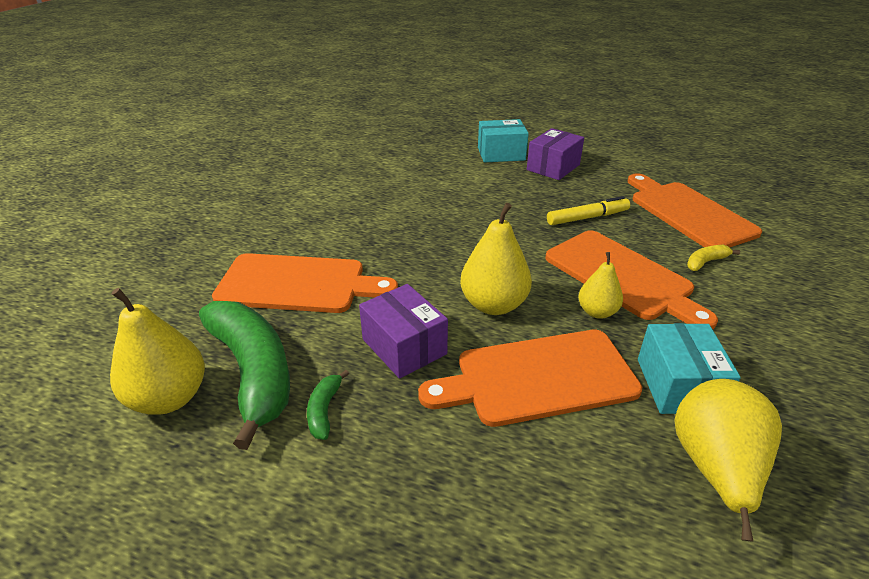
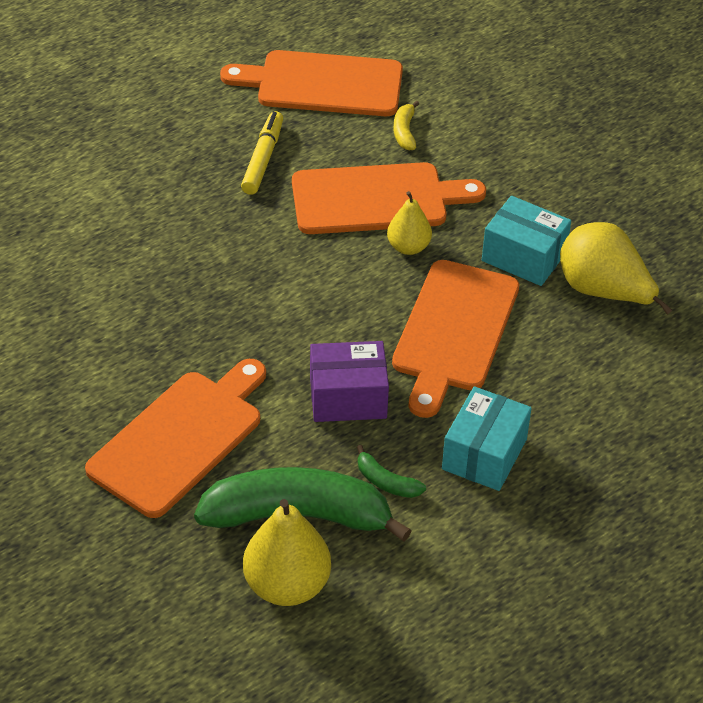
camera: 60 degrees left, 10 degrees up
(493, 305) = (341, 308): yellow pear -> none
(501, 154) = (54, 141): turquoise box -> turquoise box (484, 454)
(553, 167) = (134, 118): purple box -> none

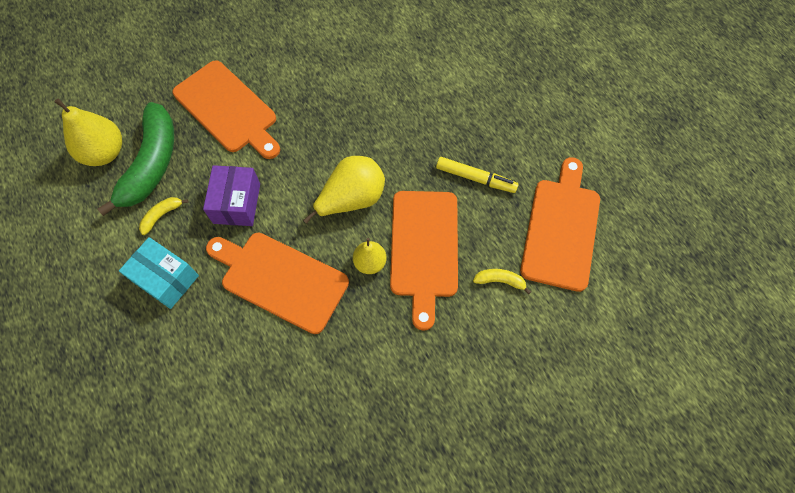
camera: 100 degrees right, 20 degrees up
(386, 482) = (162, 216): green banana -> yellow banana
(524, 257) = (346, 345): turquoise box -> none
(603, 292) = (298, 399): yellow pear -> yellow pear (352, 199)

